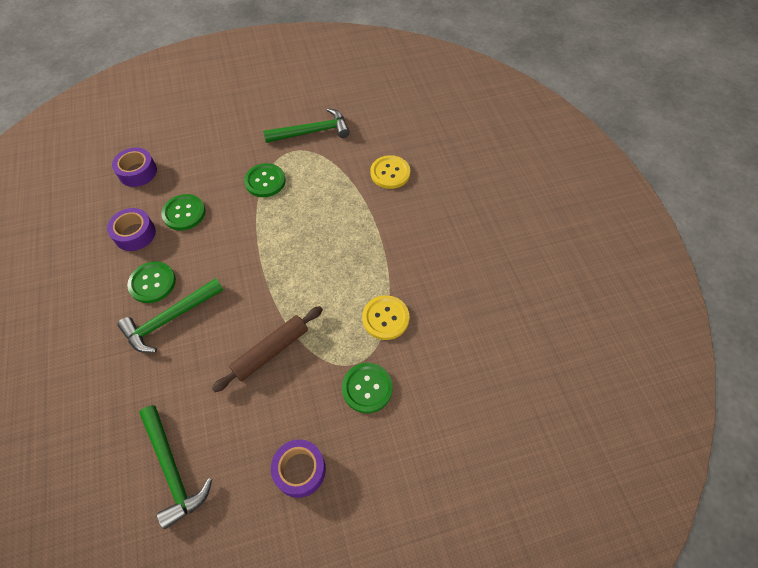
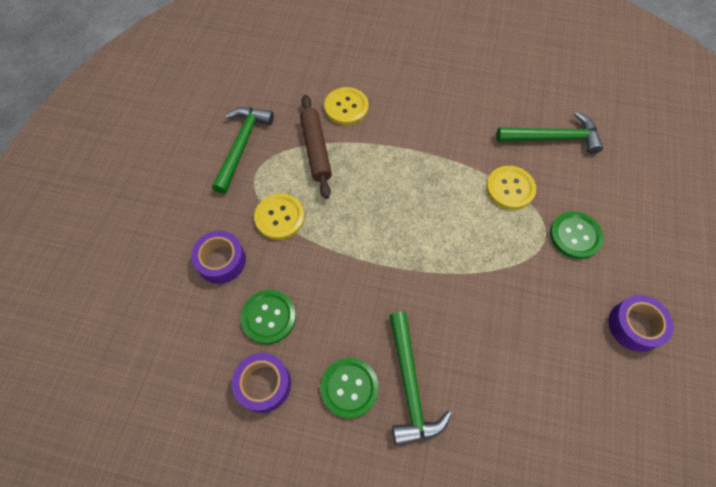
camera: 60 degrees left, 5 degrees up
(137, 172) = (165, 348): purple tape -> purple tape (221, 261)
(172, 469) = (592, 445): green hammer -> green hammer (553, 138)
(265, 181) = (279, 217): green button -> yellow button
(271, 351) = (499, 299): brown rolling pin -> brown rolling pin (316, 149)

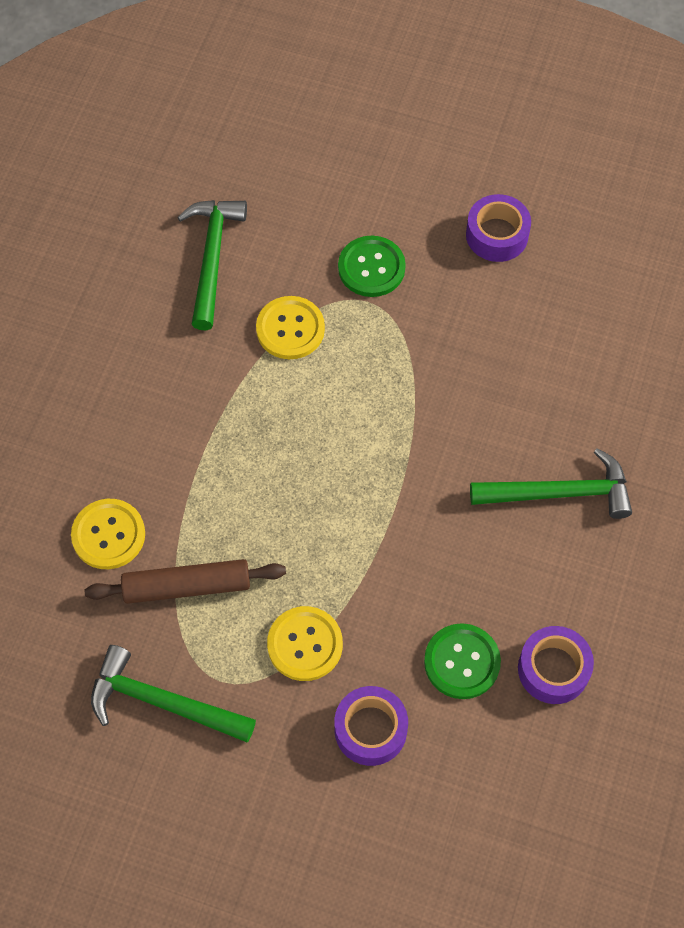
camera: 85 degrees left, 0 degrees up
(349, 388) = (561, 564): green button -> none

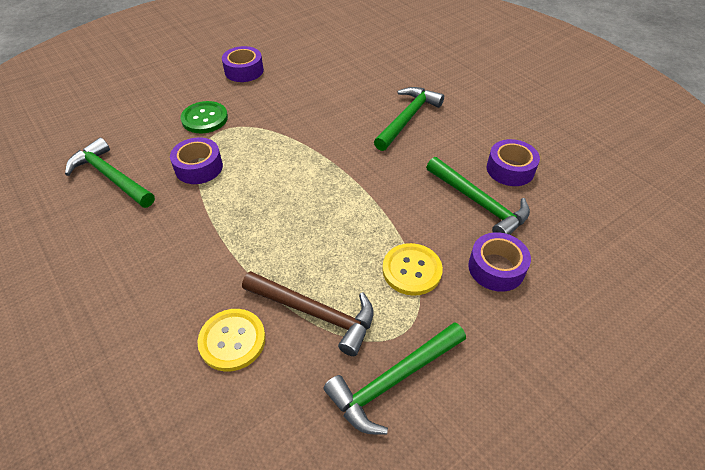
camera: 55 degrees left, 15 degrees down
(187, 586) = (315, 313): brown rolling pin -> brown hammer
(290, 329) = (199, 167): yellow button -> purple tape
(462, 662) = (479, 203): green button -> green hammer

